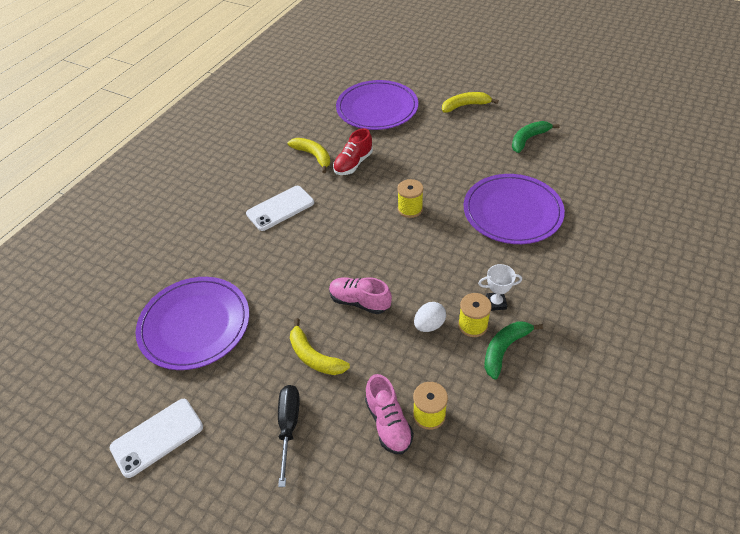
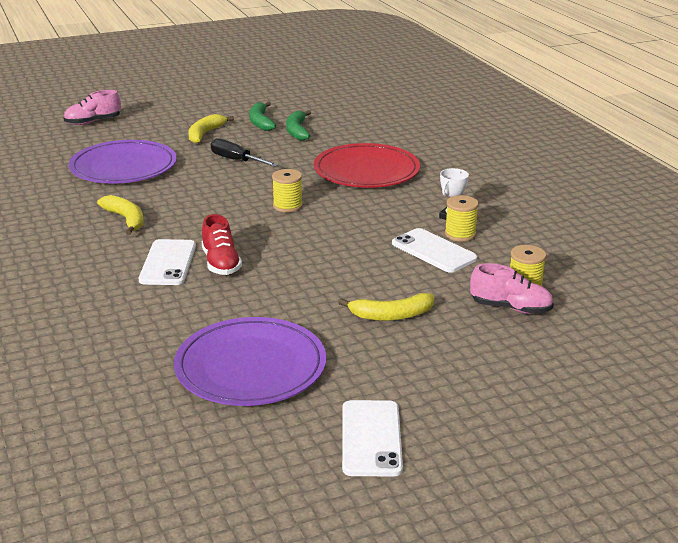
camera: 55 degrees left, 20 degrees down
(289, 426) = (454, 357): black screwdriver -> black screwdriver (236, 160)
(313, 156) = (126, 220): yellow banana -> yellow banana turned 60 degrees clockwise
(353, 164) = (178, 206): red shoe -> red shoe (221, 263)
(359, 302) = (360, 270): pink shoe -> pink shoe (93, 122)
(429, 325) = (433, 251): white egg -> white phone
(504, 349) = (501, 233): green banana -> green banana (260, 122)
(512, 212) = (366, 171): purple plate -> red plate

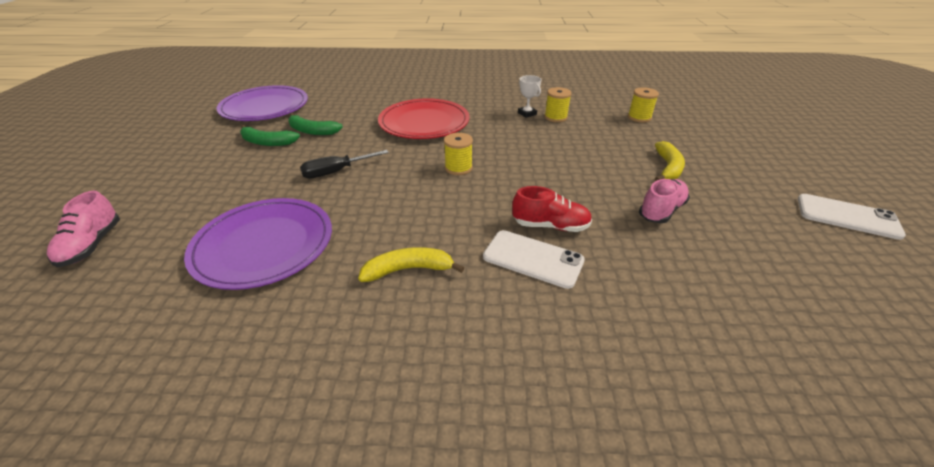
camera: 65 degrees left, 10 degrees up
(205, 134) = (250, 175): yellow banana -> none
(250, 366) = (748, 249): purple plate -> purple plate (265, 107)
(433, 251) = (575, 131): white phone -> none
(511, 308) = (665, 128): pink shoe -> pink shoe (661, 211)

